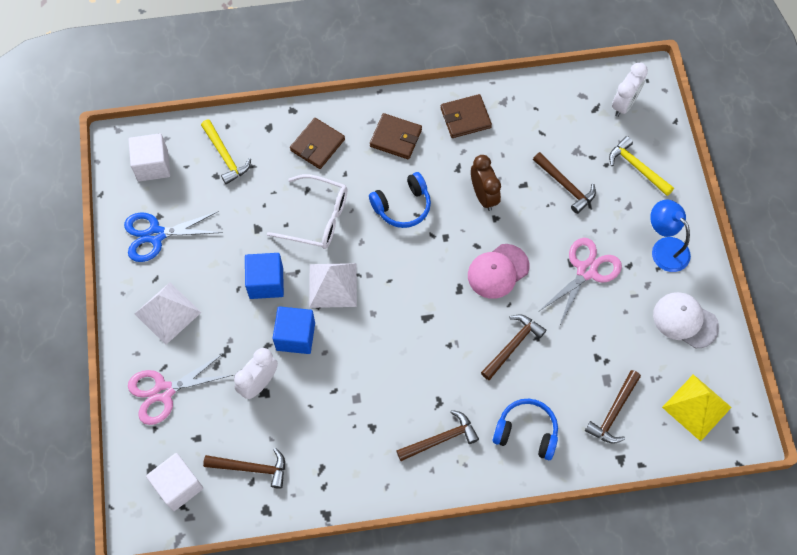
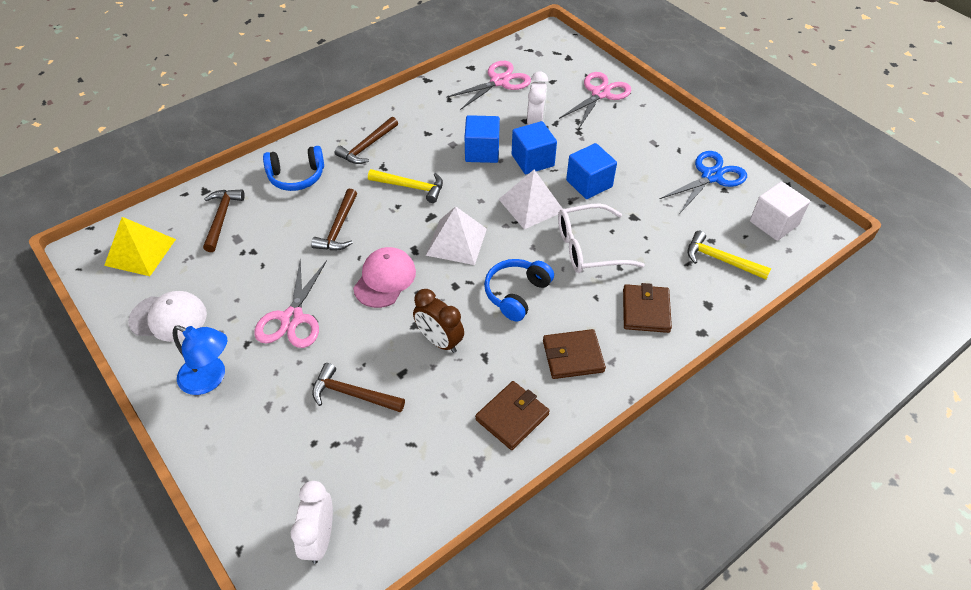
camera: 150 degrees right, 15 degrees down
(168, 313) = (646, 134): white pyramid -> white pyramid (456, 242)
(178, 486) = (541, 56): white cube -> none
(251, 468) = (499, 81): brown hammer -> pink scissors
(335, 372) = (482, 151): none -> blue cube
(637, 168) = (272, 457): yellow hammer -> yellow hammer (411, 187)

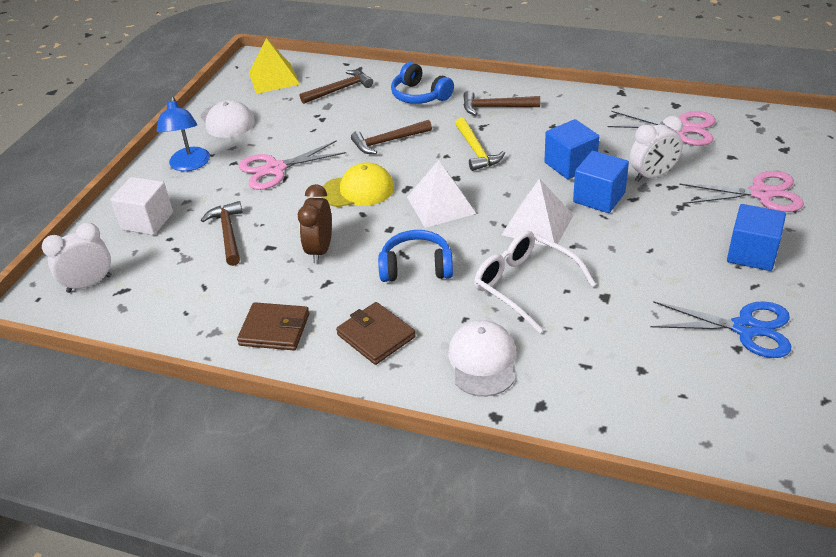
camera: 60 degrees right, 10 degrees down
(385, 279) = (358, 190): pink cap -> yellow cap
(589, 183) = (614, 246): blue cube -> blue cube (752, 254)
(646, 310) = (482, 361): brown wallet -> white cap
(720, 260) = (619, 389): yellow hammer -> none
(773, 223) = (735, 412): white cube -> white cube (147, 221)

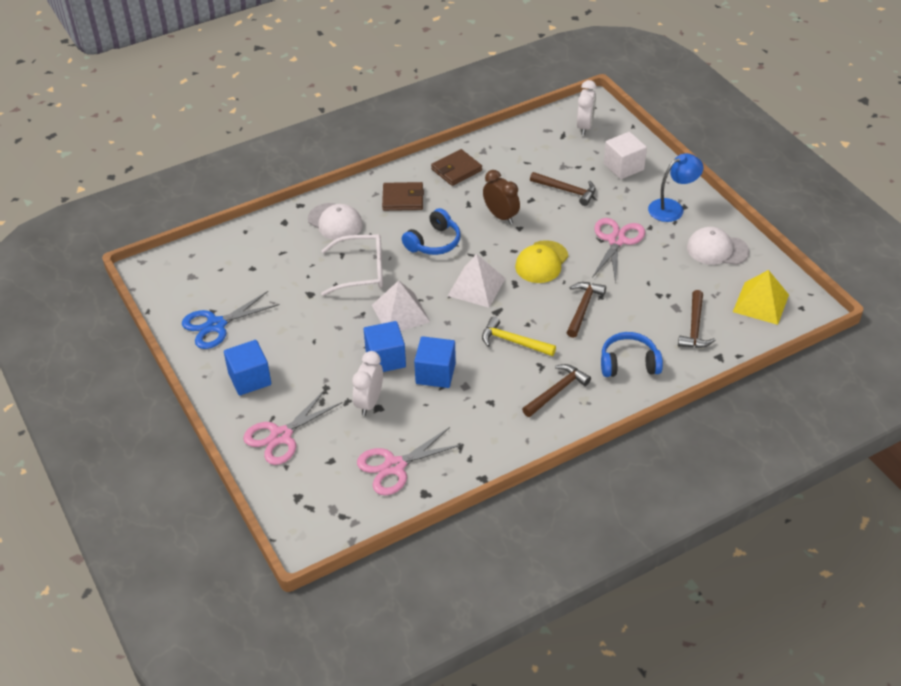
camera: 130 degrees right, 5 degrees up
(189, 165) = (672, 208): blue lamp -> blue lamp turned 120 degrees clockwise

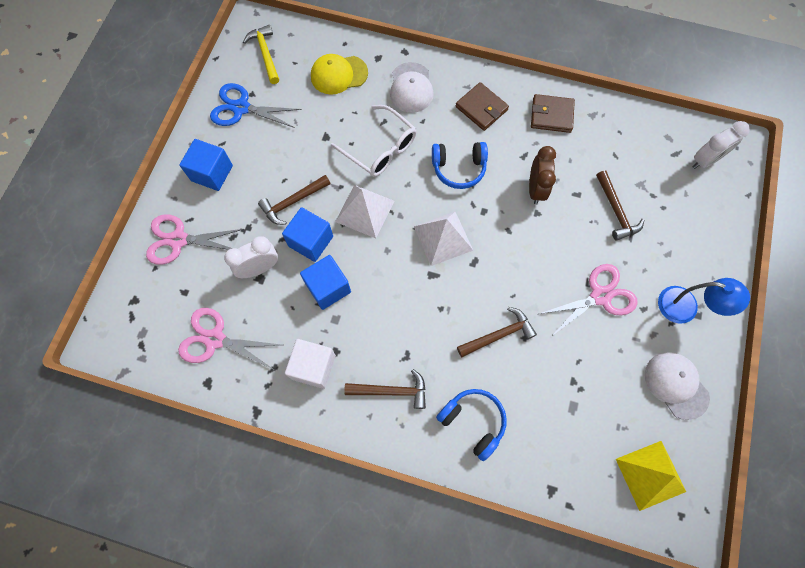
camera: 45 degrees right, 25 degrees up
(513, 342) = (412, 314): yellow hammer -> yellow hammer (265, 54)
(541, 262) = (517, 261): yellow cap -> yellow cap (339, 75)
(623, 167) = (691, 229): white cube -> white cube (313, 367)
(695, 327) = (565, 442): brown hammer -> brown hammer (293, 202)

